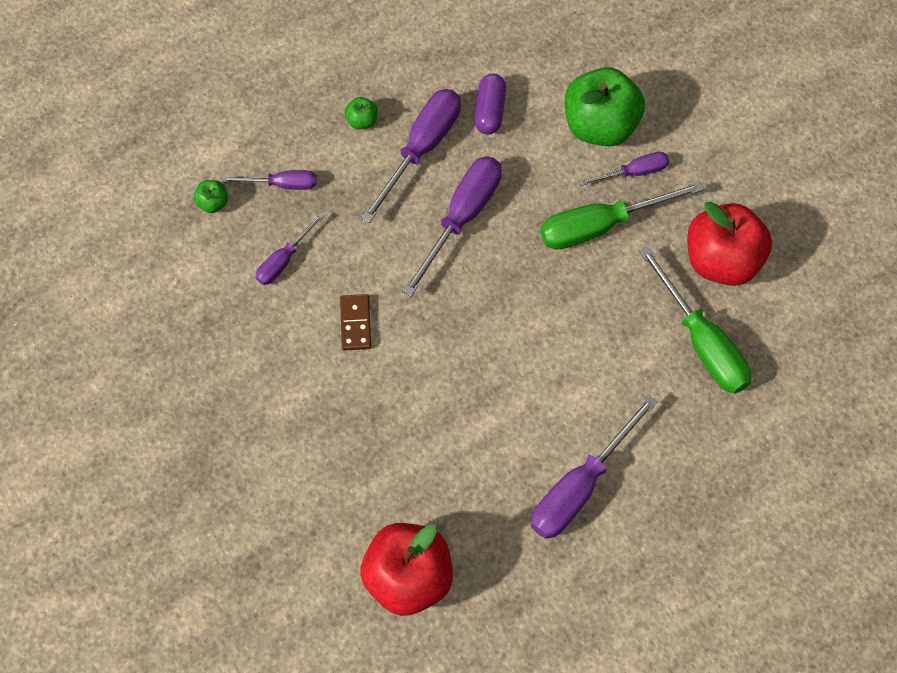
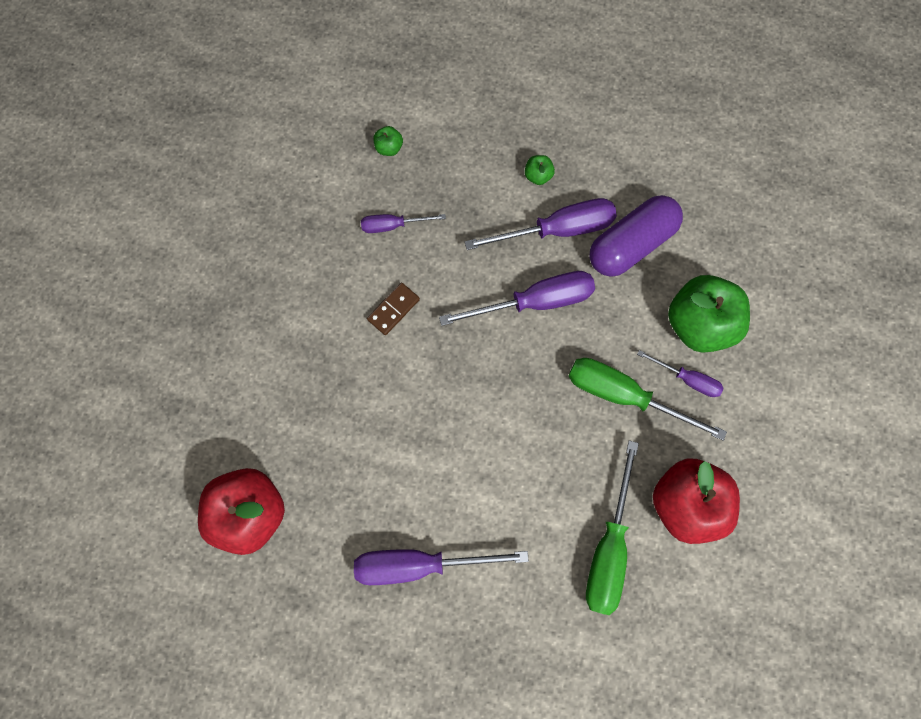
camera: 45 degrees right, 10 degrees up
(282, 184) = (443, 174): purple screwdriver -> none
(490, 111) = (630, 244): purple capsule -> purple capsule, size x1.71

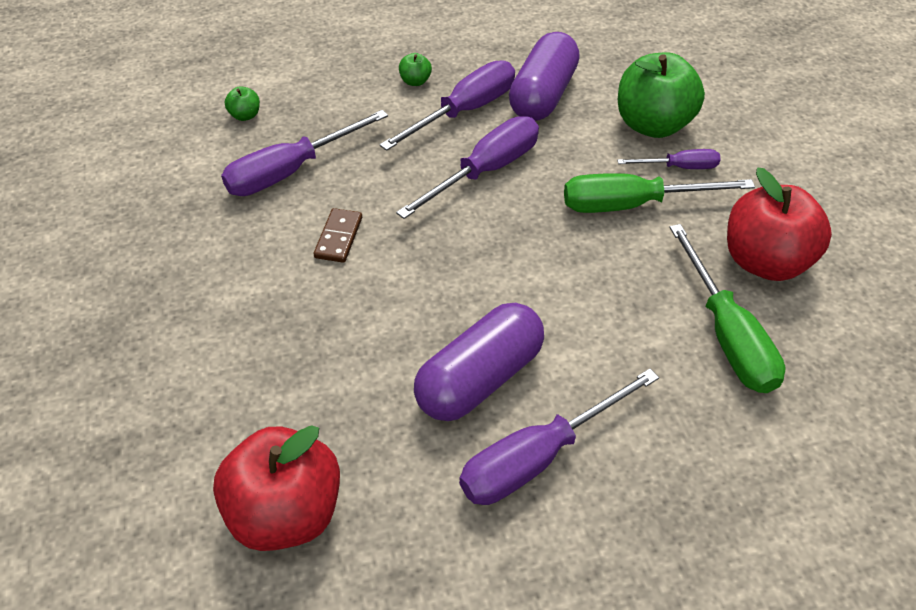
camera: 30 degrees left, 25 degrees down
(393, 225) = (290, 171): purple screwdriver -> purple screwdriver, size x1.79
(419, 483) = (479, 378): none -> purple capsule

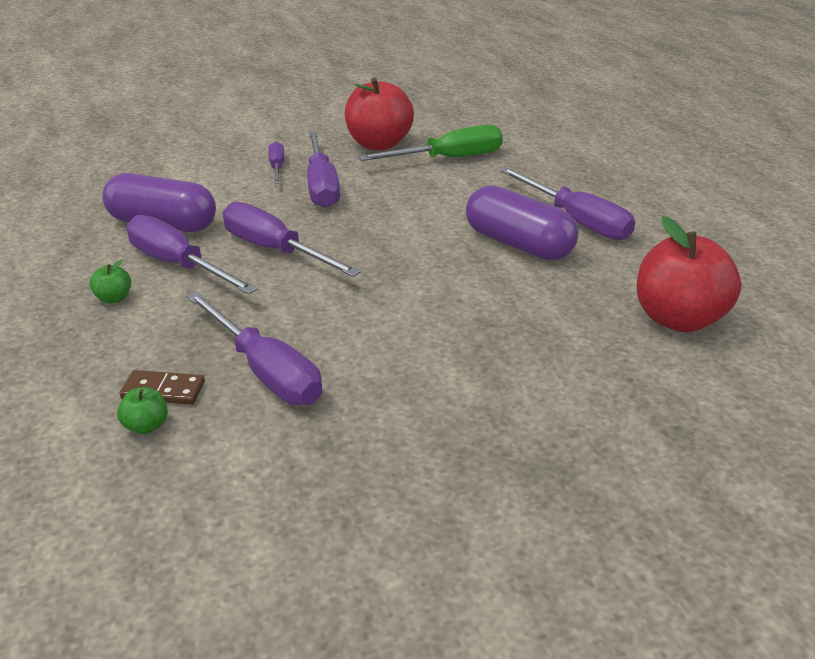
camera: 95 degrees left, 15 degrees down
(339, 237) = (372, 325): brown domino -> brown domino (163, 390)
(632, 204) = (321, 186): green screwdriver -> purple screwdriver
(652, 125) = (220, 176): green apple -> none

